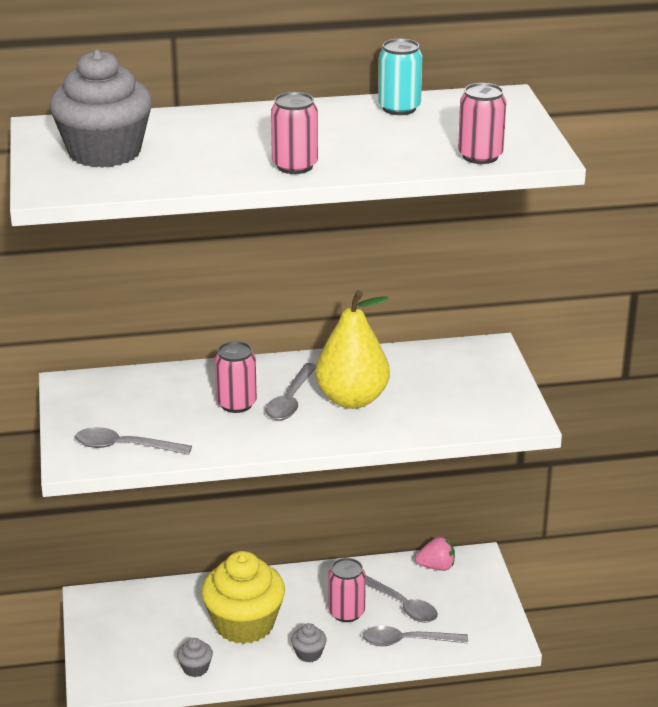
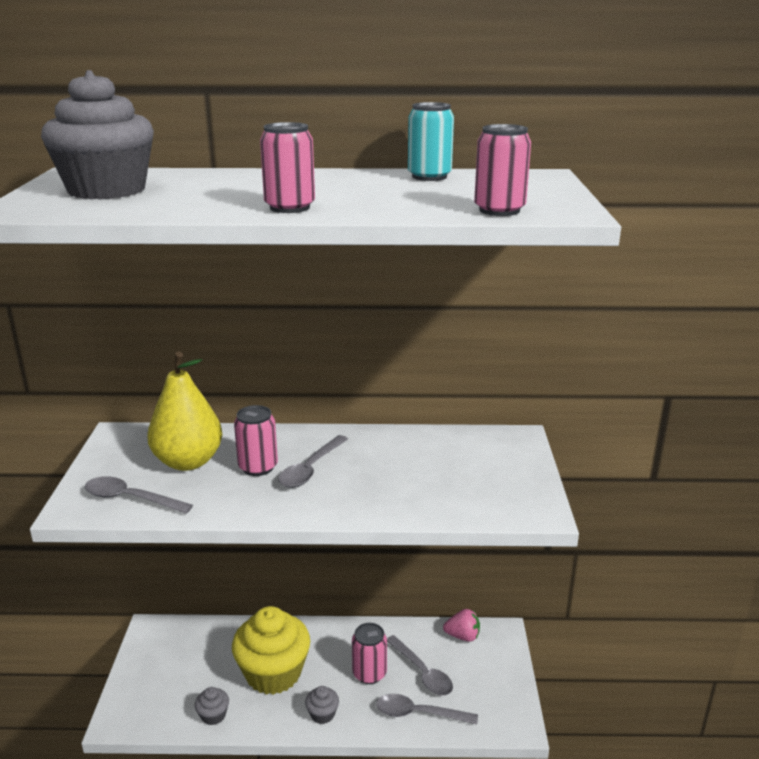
camera: 10 degrees right, 5 degrees down
(352, 399) = (370, 474): yellow pear -> yellow pear (188, 461)

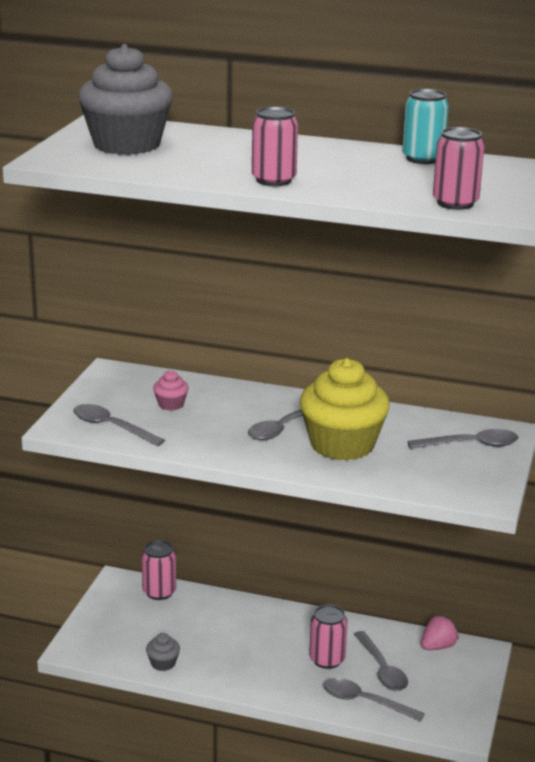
camera: 15 degrees right, 0 degrees up
(188, 461) = (171, 404): yellow pear -> pink cupcake
(258, 467) = (234, 419): pink can -> pink can (159, 592)
(273, 673) = (230, 641): yellow cupcake -> yellow cupcake (342, 445)
(322, 714) = (268, 683): grey cupcake -> none
(462, 636) = (438, 646): pink strawberry -> pink strawberry turned 60 degrees counterclockwise
(495, 456) = (471, 445): none -> grey spoon

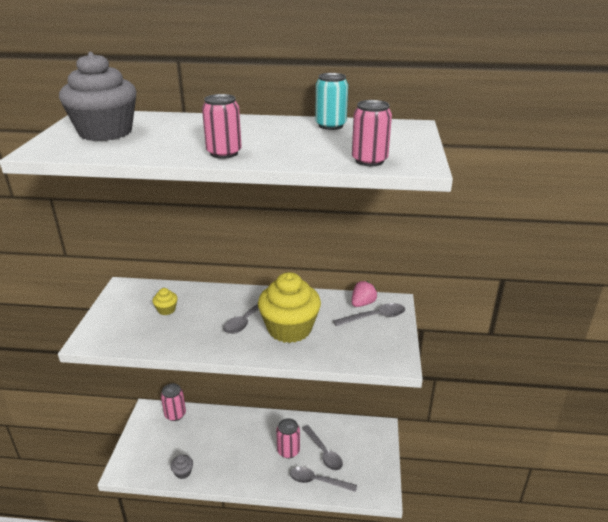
camera: 10 degrees left, 5 degrees up
(111, 427) = (125, 335): grey spoon -> none
(171, 404) = (166, 310): pink cupcake -> yellow cupcake
(438, 646) = (354, 429): pink strawberry -> pink strawberry (362, 303)

